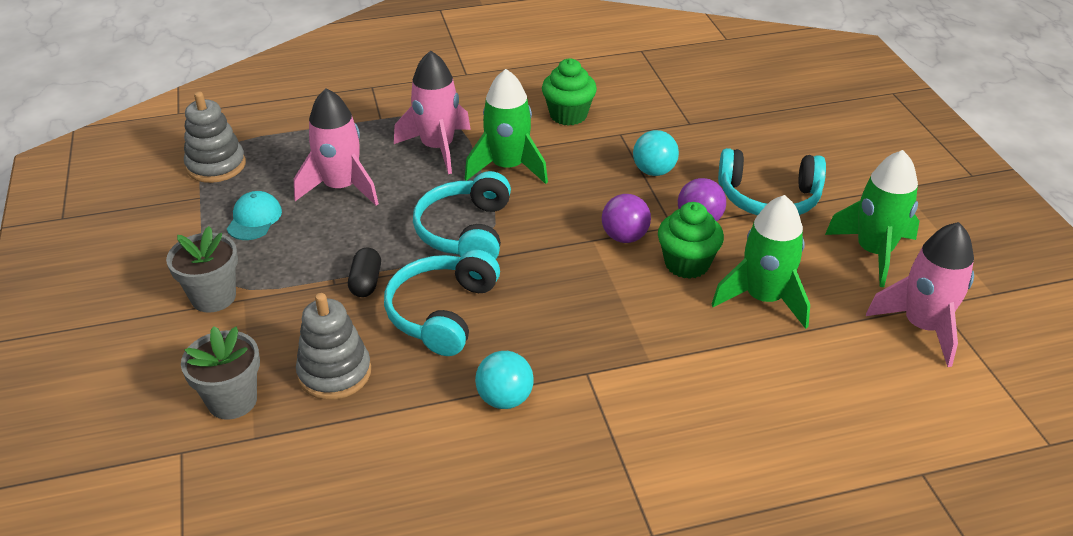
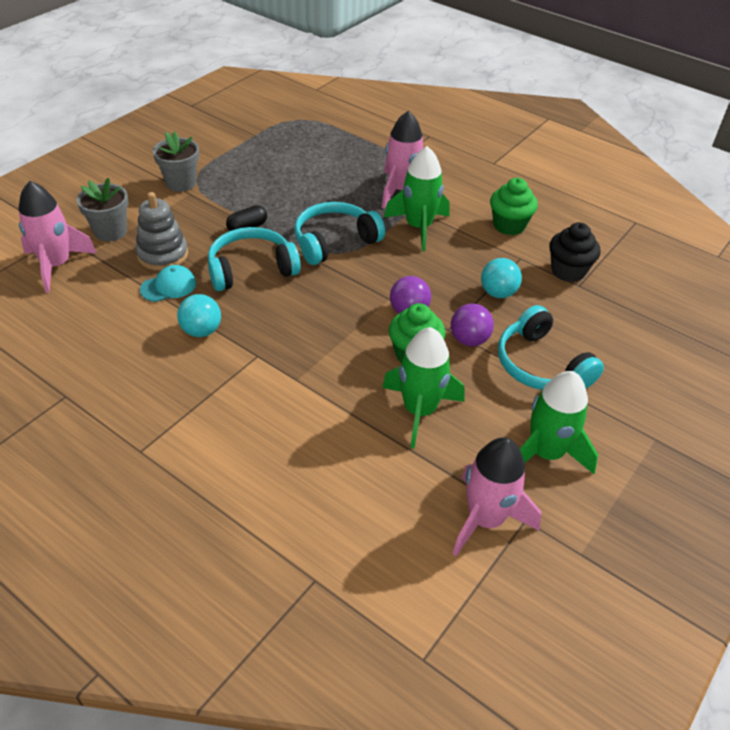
camera: 50 degrees right, 5 degrees up
(216, 165) = (287, 125): grey stacking toy -> none
(254, 219) = (257, 161): turquoise cap -> turquoise cap (168, 286)
(341, 187) = (319, 175): pink rocket -> pink rocket (57, 265)
(666, 118) = (568, 271): none -> black cupcake

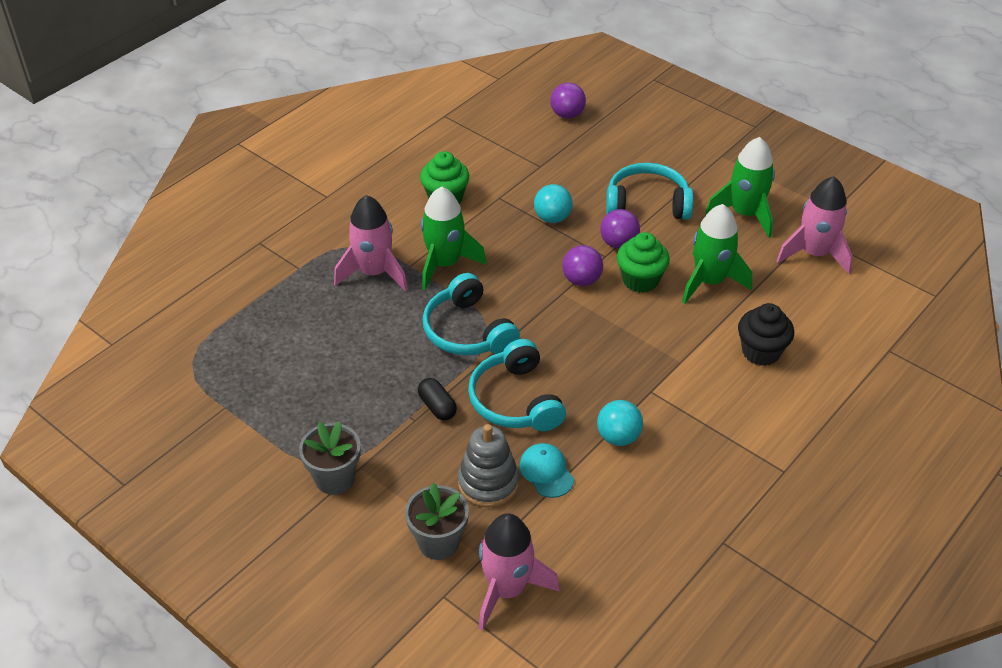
camera: 85 degrees left, 0 degrees up
(541, 365) = (647, 204): turquoise headphones -> turquoise headphones turned 150 degrees counterclockwise
(568, 271) = (520, 169): black cupcake -> black cupcake (761, 352)
(677, 306) = (567, 115): none -> purple ball

